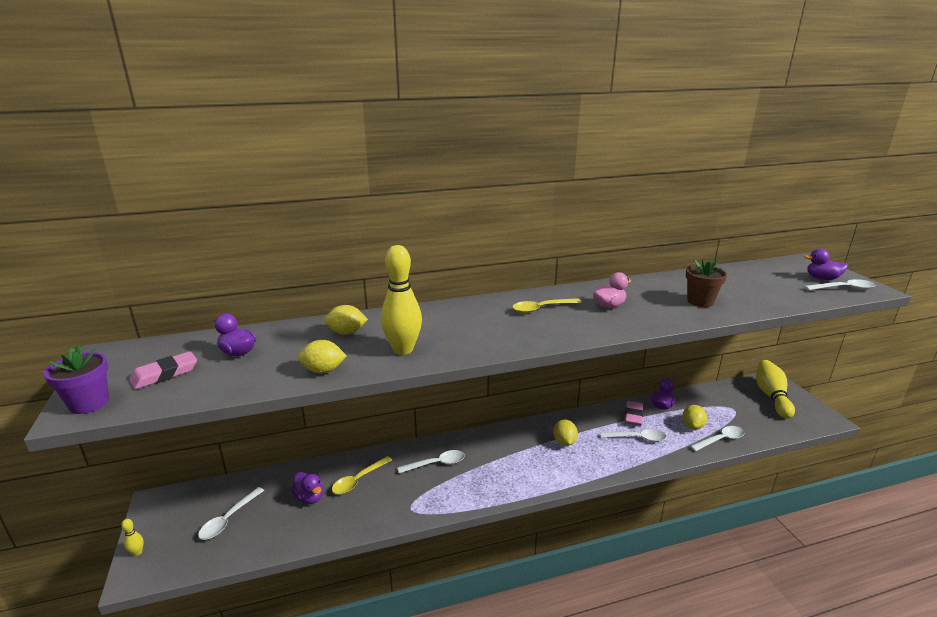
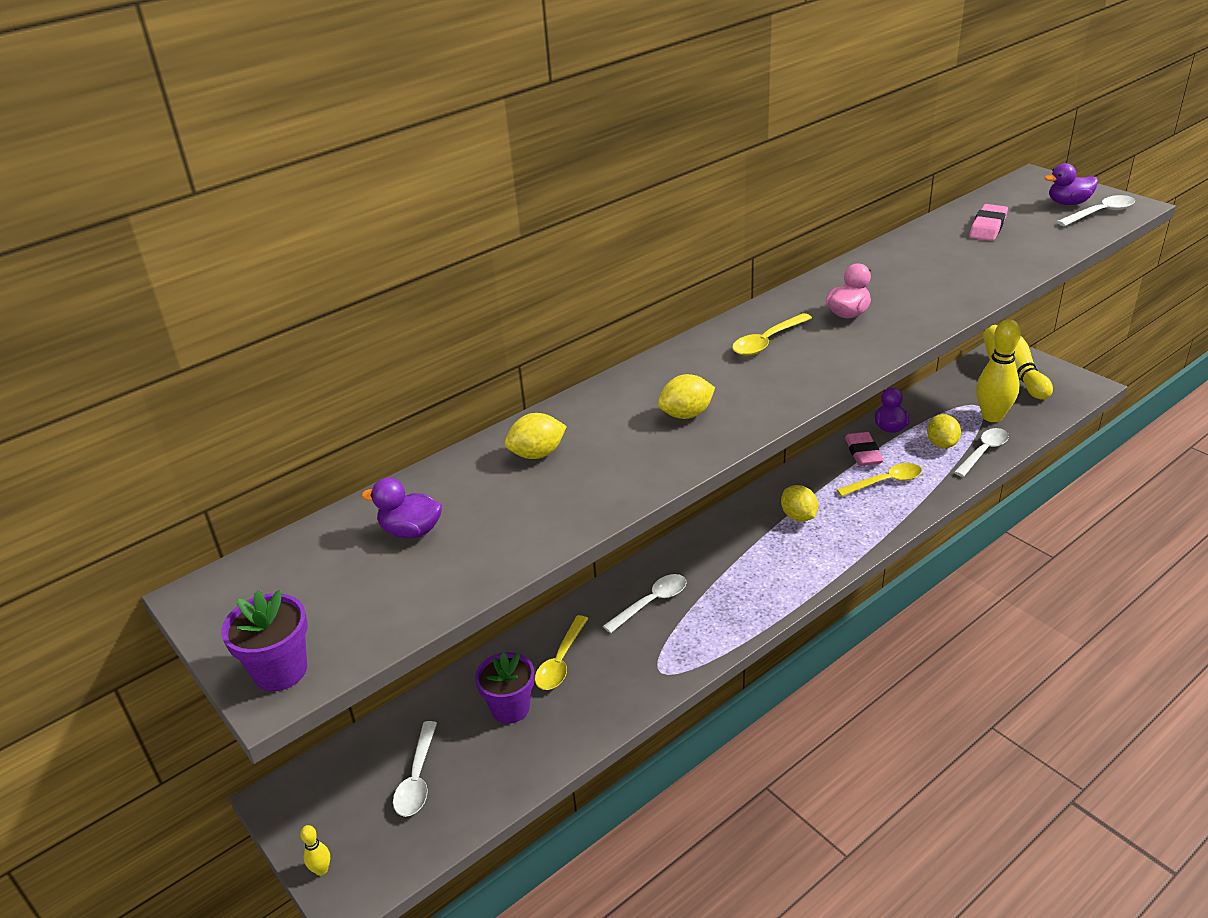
camera: 20 degrees left, 10 degrees up
(165, 374) = (340, 595): pink eraser -> pink eraser (988, 227)
(309, 497) = (510, 708): purple duck -> purple flower pot
(323, 370) = (565, 518): yellow lemon -> yellow lemon (686, 414)
(403, 349) = (641, 455): yellow bowling pin -> yellow bowling pin (992, 416)
(637, 438) = (885, 482): white spoon -> yellow spoon
(700, 301) = (952, 276): brown flower pot -> none

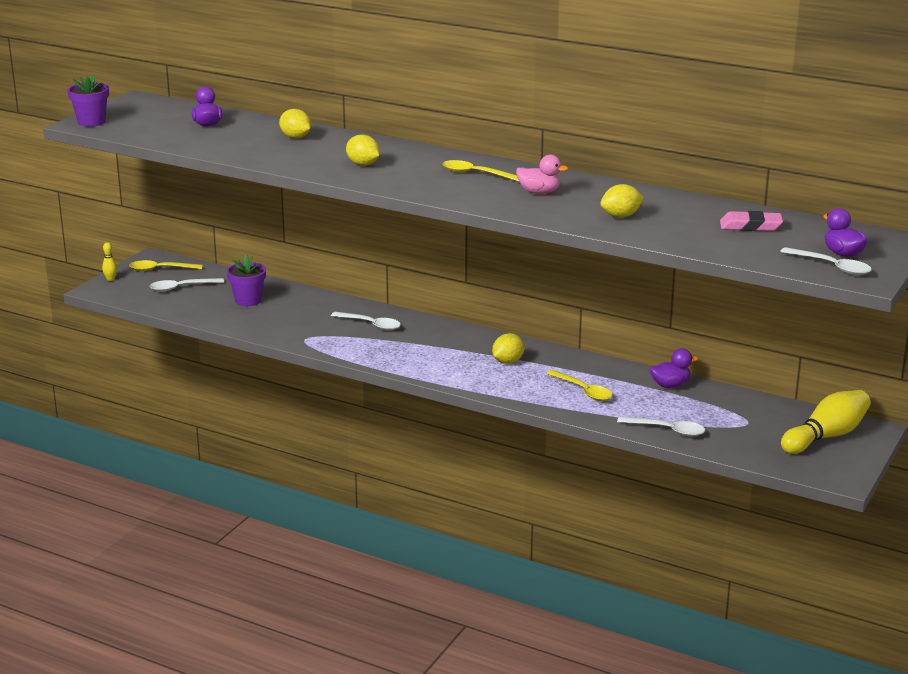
camera: 65 degrees right, 10 degrees down
(561, 661) = (296, 307): yellow spoon -> yellow spoon (160, 269)
(863, 453) = (619, 377): pink eraser -> none
(941, 444) = (664, 410): yellow lemon -> yellow lemon (621, 216)
(992, 416) = (733, 431): yellow bowling pin -> none

